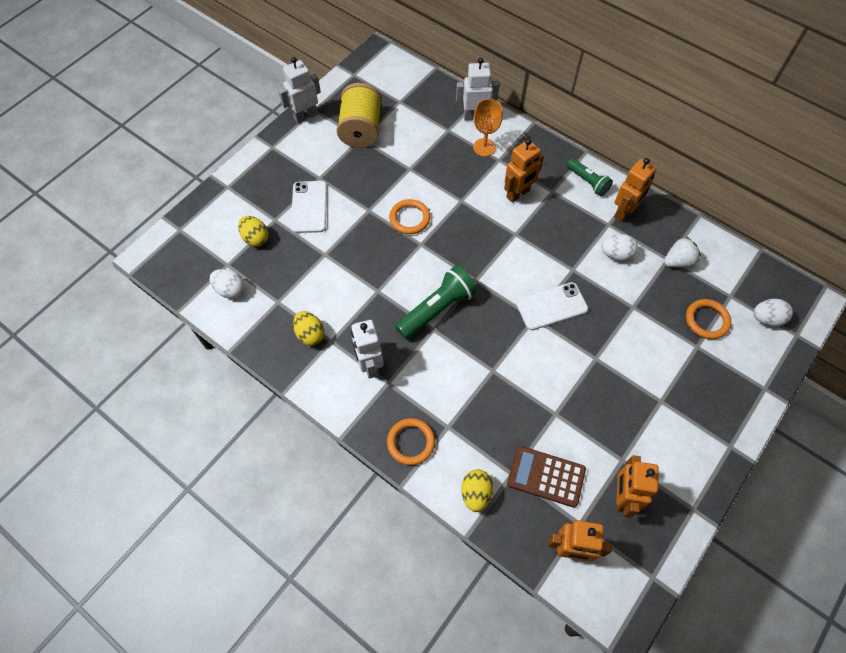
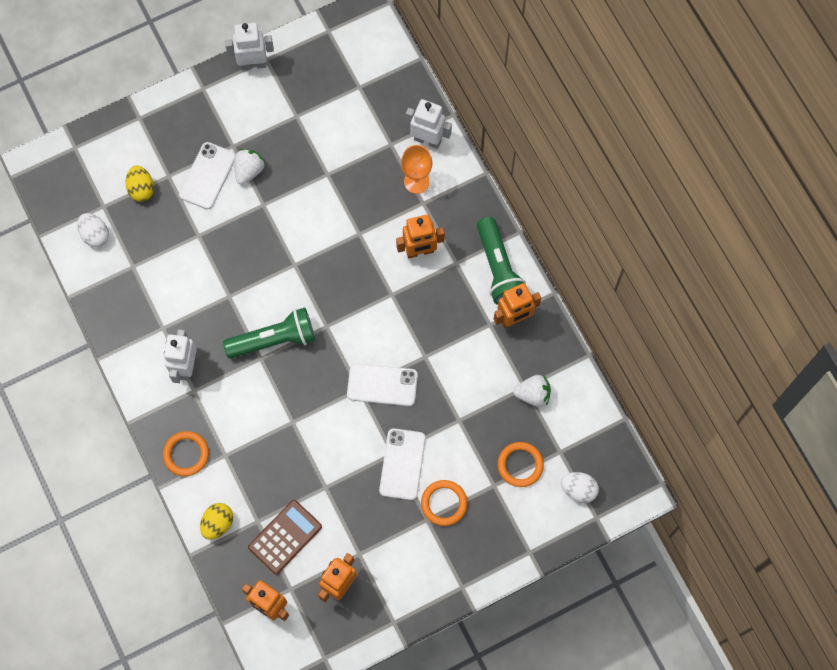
camera: 25 degrees right, 10 degrees up
(310, 334) = (147, 313): yellow egg -> none
(343, 190) = (249, 170): none -> white strawberry
(361, 130) = (301, 105): yellow spool -> none
(409, 218) = (298, 231): orange ring -> orange ring (444, 503)
(546, 476) = (285, 537): brown calculator -> brown calculator turned 90 degrees clockwise
(588, 182) = (498, 268): green flashlight -> green flashlight, size x1.62
(610, 363) = (402, 464): none -> white phone
(616, 254) = (477, 360): white egg -> none

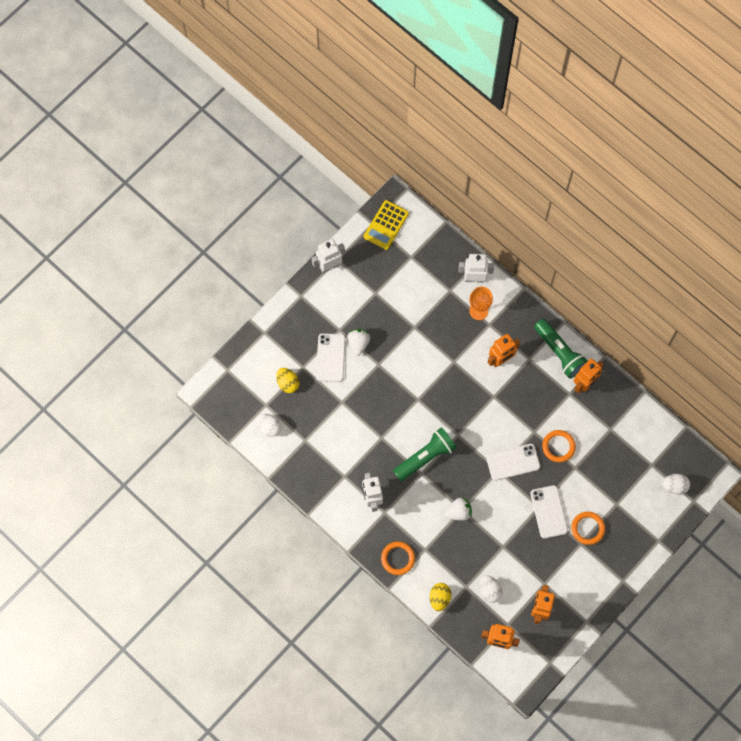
camera: 20 degrees left, 0 degrees up
(285, 537) = (489, 590): brown calculator -> white egg
(344, 38) = (386, 225): none -> yellow calculator
(520, 465) = (628, 483): orange ring -> orange ring (558, 446)
(533, 394) = (618, 432): white strawberry -> white strawberry (458, 512)

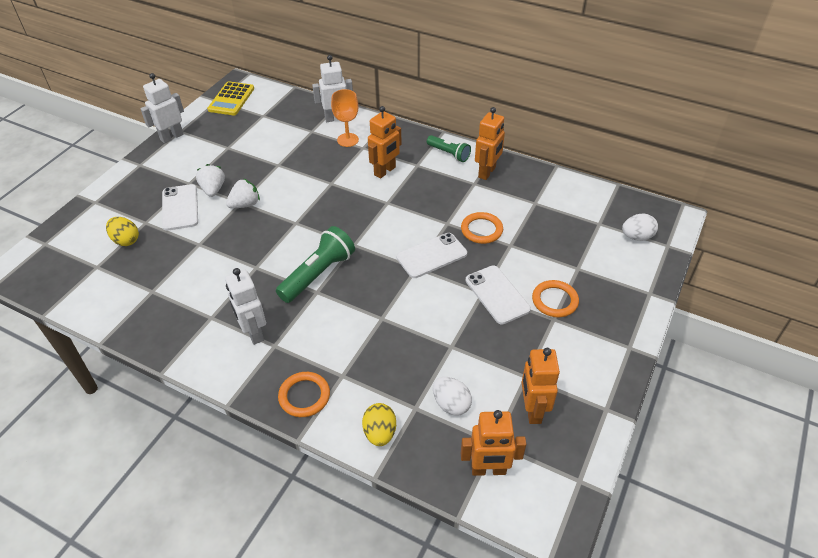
camera: 15 degrees left, 25 degrees down
(269, 427) = (100, 288): white egg -> none
(458, 512) = (378, 321): white strawberry -> white strawberry (245, 204)
(560, 352) = (449, 154): green flashlight -> green flashlight, size x0.62

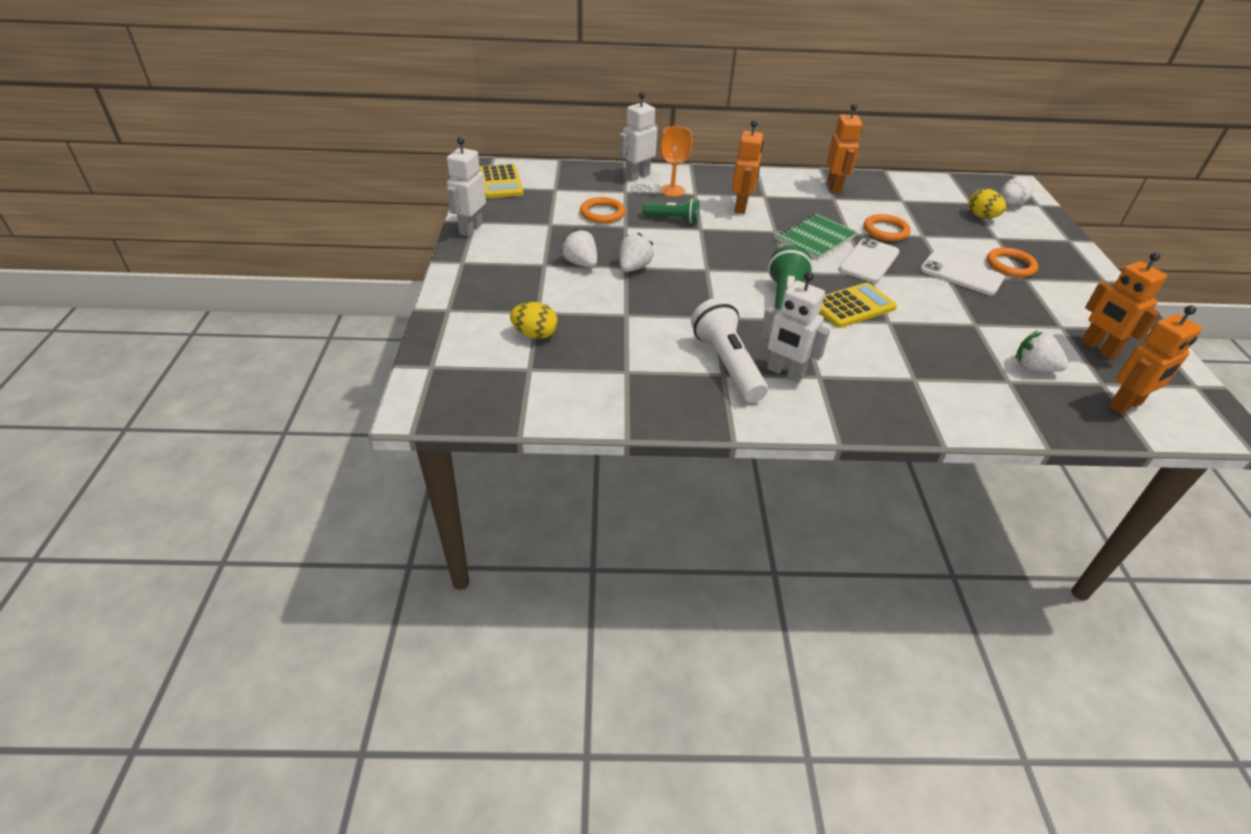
camera: 30 degrees left, 5 degrees down
(180, 207) = (562, 288): white phone -> none
(221, 310) = (727, 364): none -> white flashlight
(304, 396) = (903, 408): orange ring -> orange ring (602, 213)
(369, 294) = (852, 306): none -> yellow calculator
(380, 433) = (1006, 412): yellow egg -> yellow egg (982, 217)
(412, 220) = (816, 238): none -> green notebook
(449, 154) = (782, 181): green flashlight -> green flashlight (673, 219)
(451, 404) = (1033, 367): white egg -> white strawberry

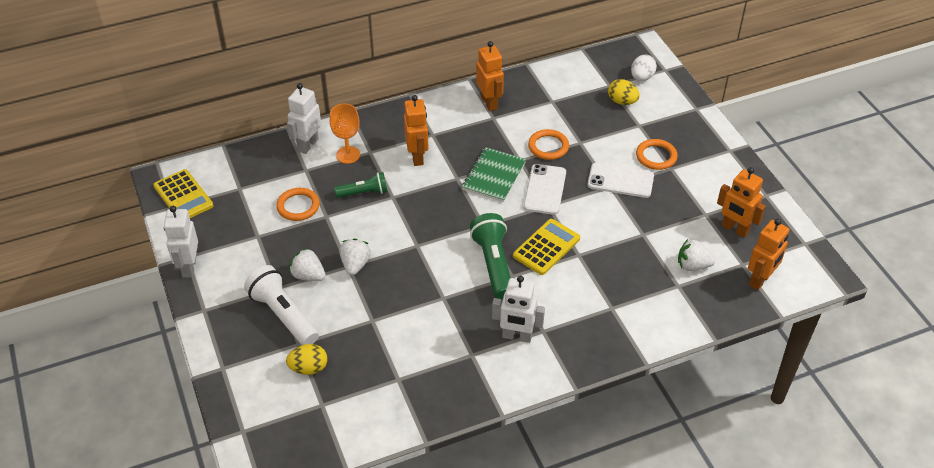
camera: 20 degrees left, 5 degrees up
(727, 364) = (471, 344): white flashlight -> white flashlight (283, 315)

